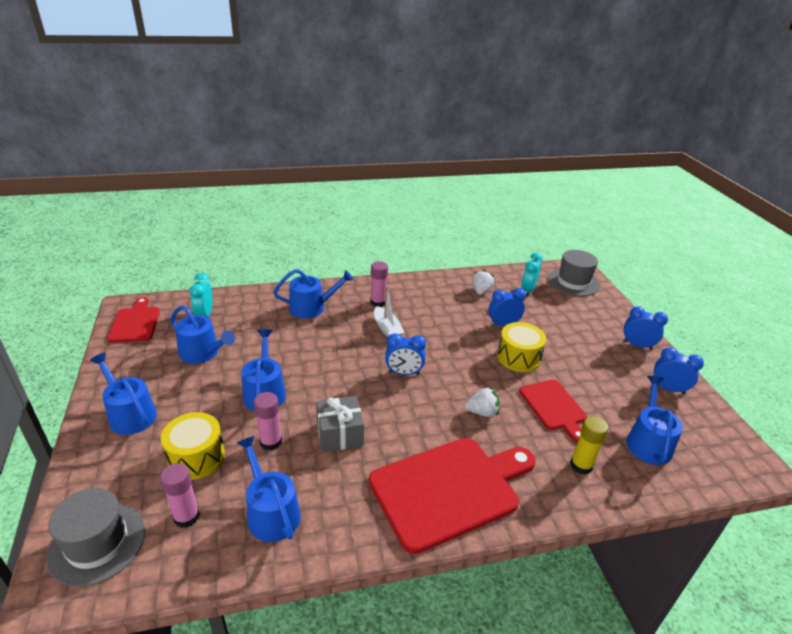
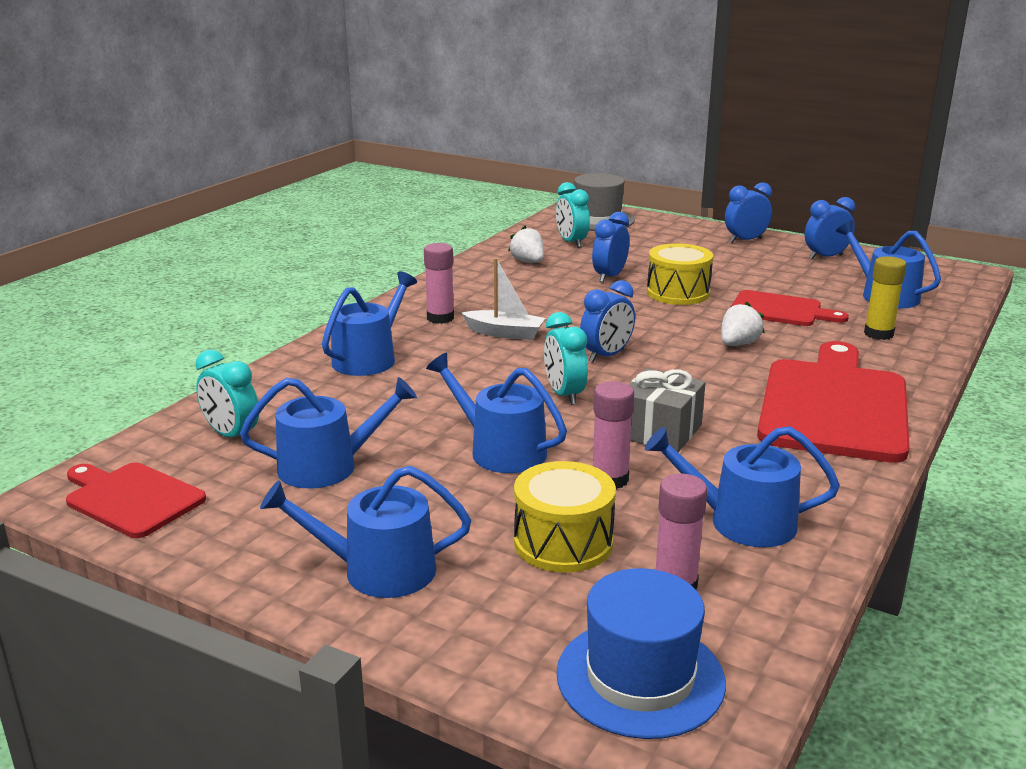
camera: 45 degrees left, 10 degrees down
(97, 543) = (640, 677): grey hat -> blue hat
(343, 382) = (564, 395): none -> turquoise clock

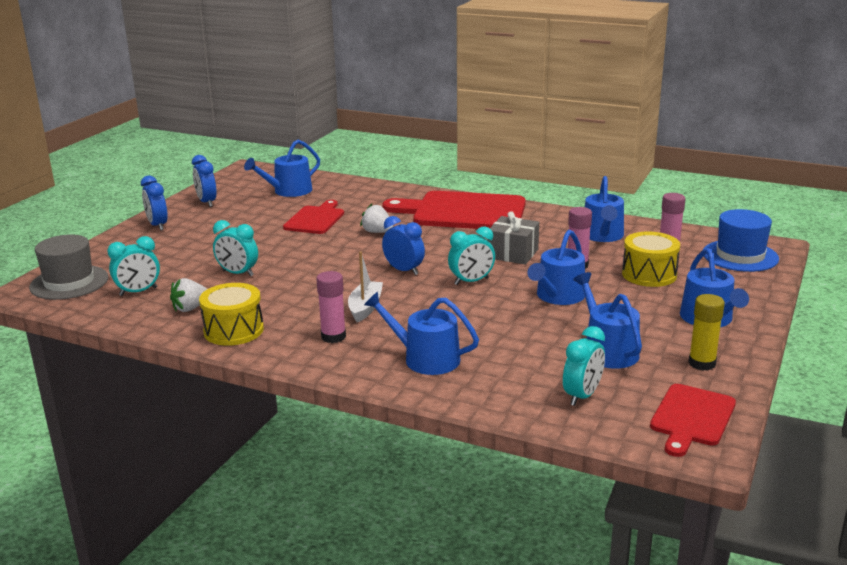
camera: 95 degrees left, 0 degrees up
(609, 277) = (238, 273): blue clock -> turquoise clock
(678, 293) = (279, 249): yellow drum -> yellow drum (233, 330)
(878, 334) = (356, 196): yellow glue stick -> yellow glue stick (702, 363)

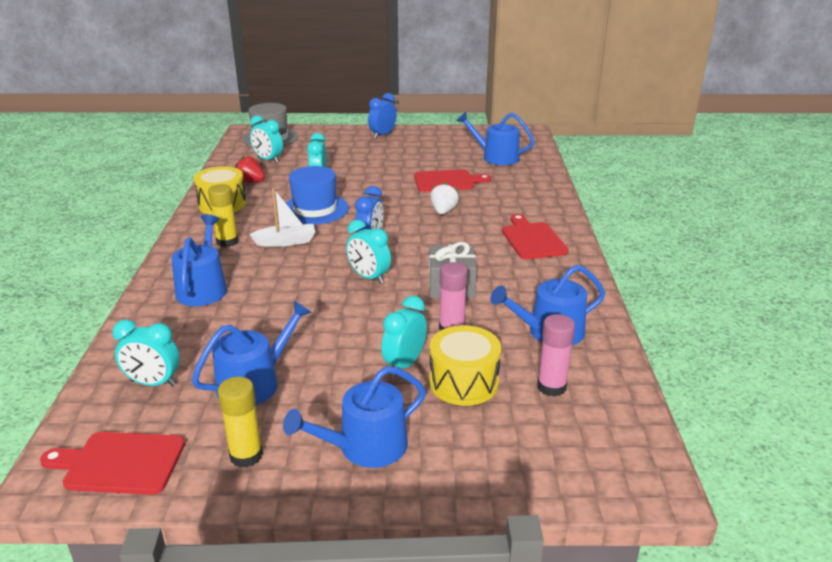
camera: 65 degrees right, 5 degrees up
(190, 308) = (251, 182): white strawberry -> red strawberry
(207, 202) = (441, 137): blue clock -> none
(333, 337) = (227, 242): pink glue stick -> yellow glue stick
(463, 212) = (532, 239): red cutting board -> red cutting board, size x0.56
(557, 296) = (364, 331): blue watering can -> none
(614, 290) = (404, 364): none -> turquoise clock
(740, 256) = (585, 453): blue hat -> blue hat (314, 209)

